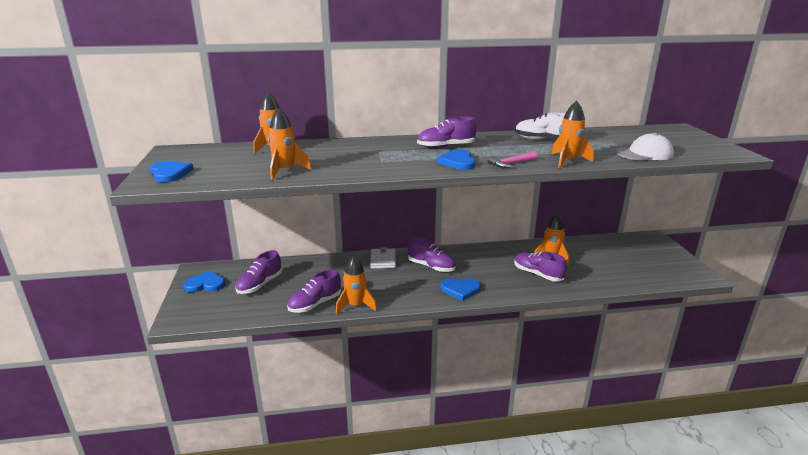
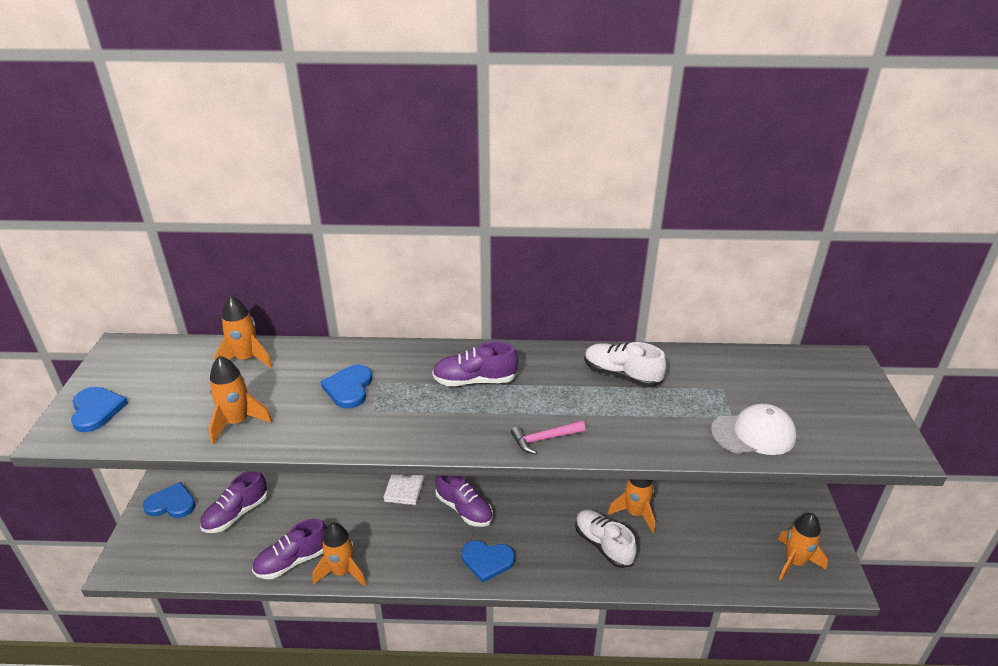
camera: 10 degrees right, 10 degrees up
(457, 162) = (472, 425): blue heart -> blue heart (349, 388)
(537, 274) = (603, 545): purple shoe -> white shoe
(567, 161) = (628, 441): orange rocket -> orange rocket (794, 562)

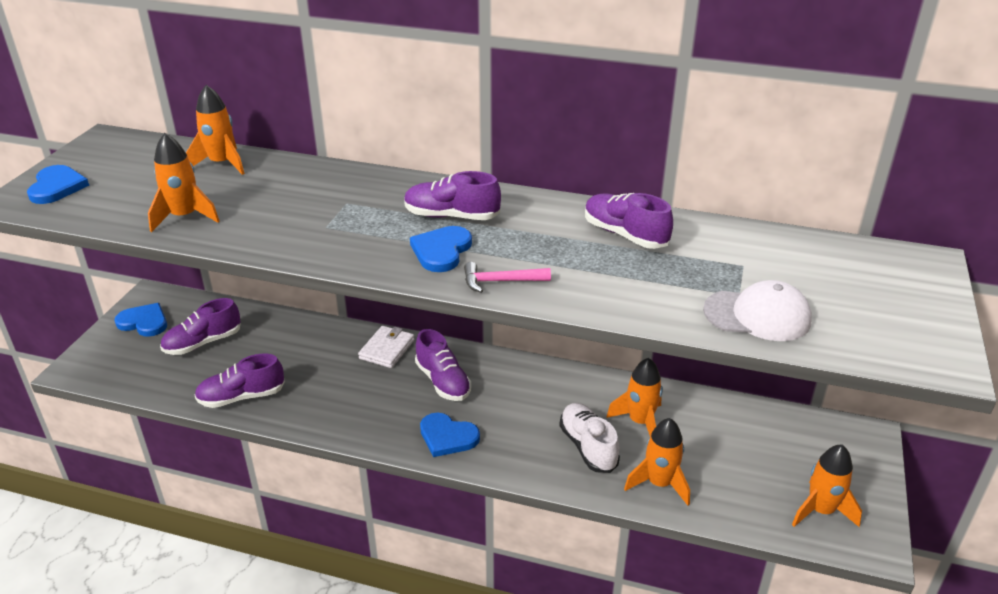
camera: 15 degrees right, 0 degrees up
(342, 572) = (288, 417): orange rocket -> orange rocket (659, 484)
(349, 388) = (312, 204): blue heart -> blue heart (441, 251)
(621, 375) = (625, 235): white shoe -> purple shoe

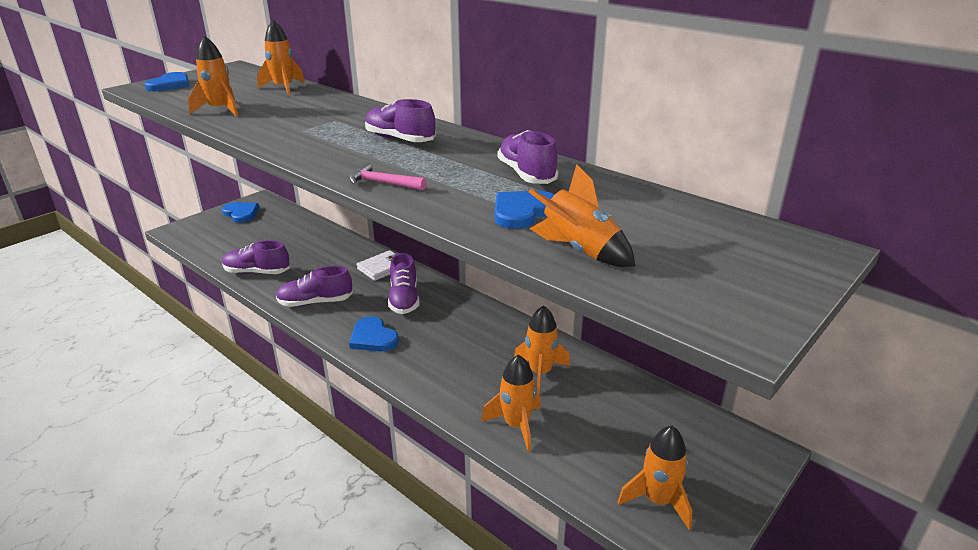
camera: 25 degrees right, 5 degrees down
(203, 343) = (265, 234): purple shoe -> purple shoe (315, 302)
(441, 251) = (363, 157): blue heart -> blue heart (522, 211)
(588, 447) = (478, 378): white shoe -> none
(757, 315) = (580, 251): white cap -> orange rocket

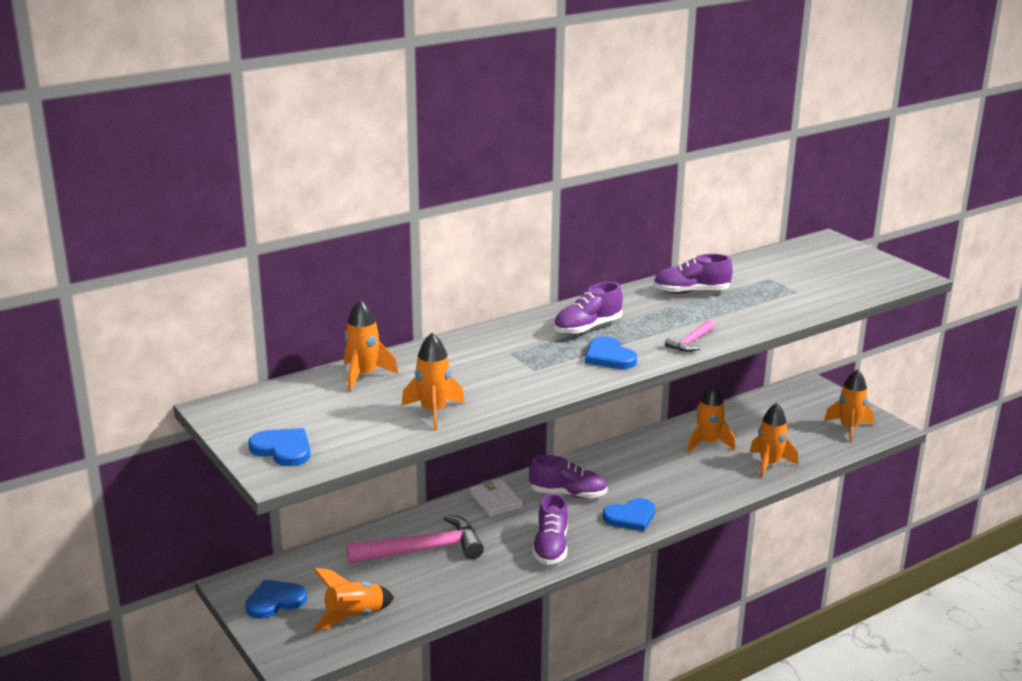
camera: 75 degrees left, 5 degrees down
(257, 272) = (462, 586): purple shoe -> none
(305, 250) = (423, 550): none -> pink hammer
(522, 211) = (759, 302): blue heart -> blue heart (609, 357)
(580, 251) = (821, 295): orange rocket -> orange rocket (354, 616)

